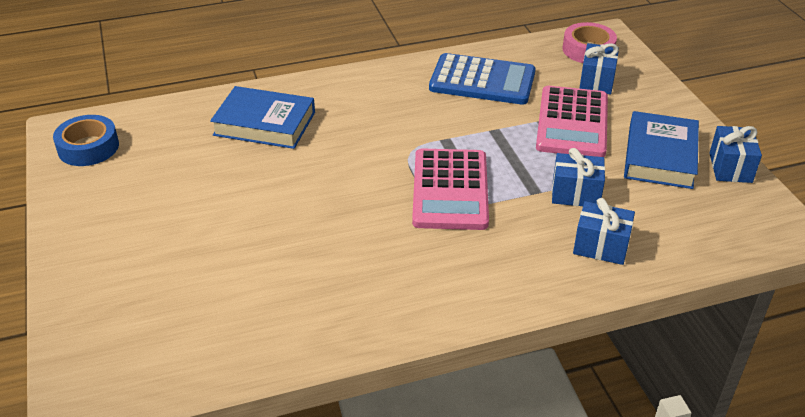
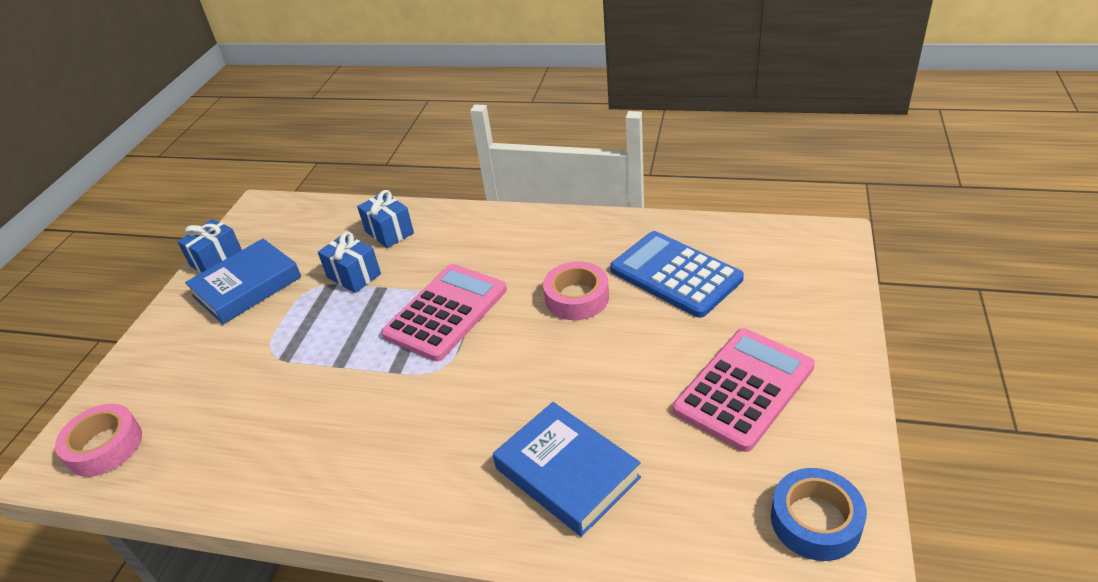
camera: 145 degrees left, 0 degrees up
(338, 238) = (577, 298): none -> pink tape
(482, 81) = (269, 443): blue calculator -> blue calculator (675, 274)
(572, 123) = (263, 346): pink calculator -> pink calculator (744, 388)
(596, 81) = (168, 391): blue gift -> none

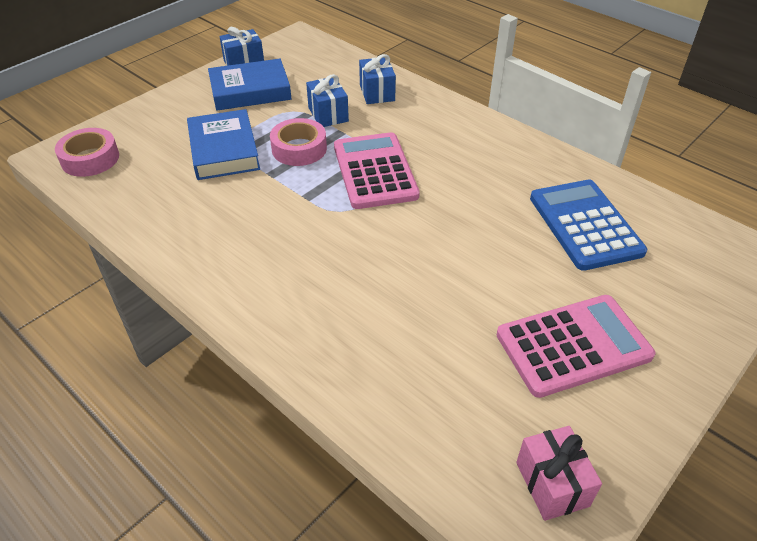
camera: 25 degrees right, 5 degrees up
(446, 312) = (375, 171): pink calculator -> pink calculator turned 75 degrees counterclockwise
(567, 473) = (376, 335): blue book -> blue book (224, 150)
(577, 298) = (485, 206): pink tape -> pink tape (299, 149)
(815, 521) = (552, 484): blue tape -> pink gift

